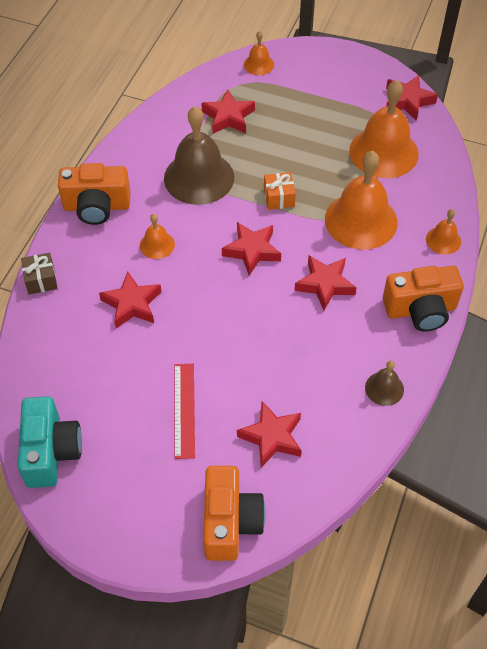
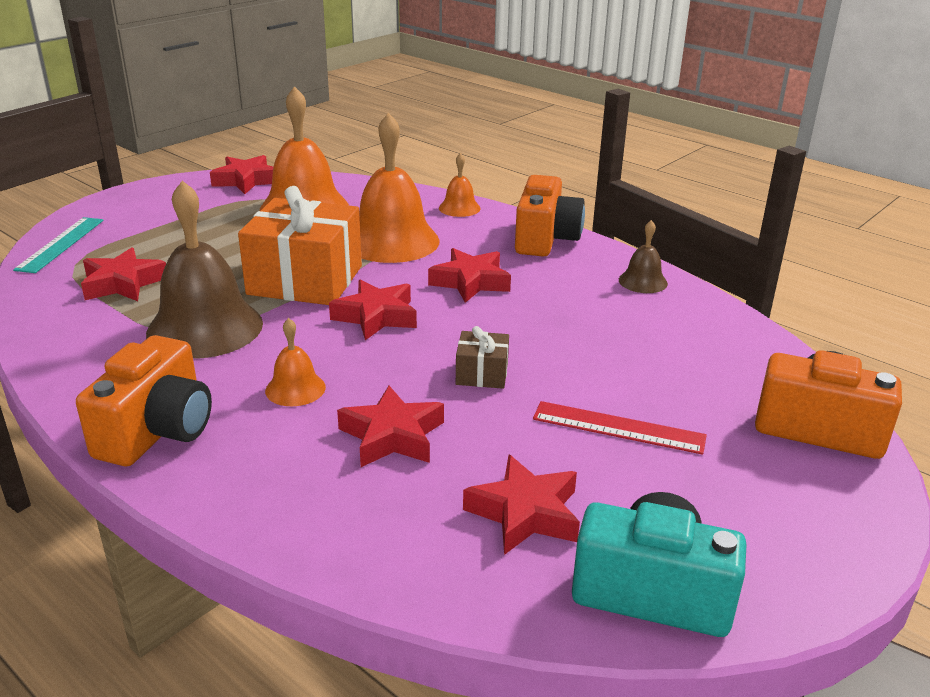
camera: 70 degrees left, 25 degrees down
(41, 280) = (259, 529): brown gift -> brown gift (482, 374)
(259, 64) = (60, 244): orange bell -> turquoise ruler
(272, 437) = (688, 367): red star -> red star (525, 513)
(279, 197) = (305, 280): orange gift -> orange gift, size x2.22

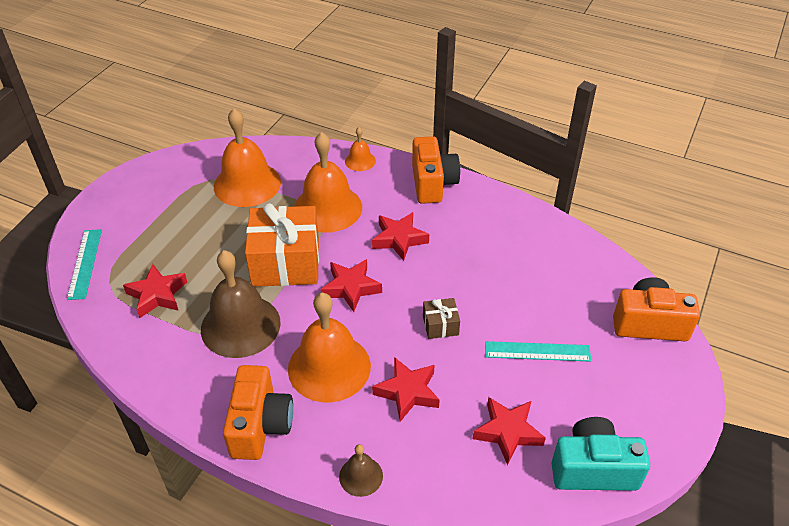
camera: 15 degrees left, 15 degrees up
(246, 181) = (187, 160): red star -> none
(295, 389) = (329, 367): orange bell -> orange bell, size x2.10
(618, 428) = (537, 351): red ruler -> turquoise ruler
(643, 281) = (511, 214): brown bell -> brown bell (361, 476)

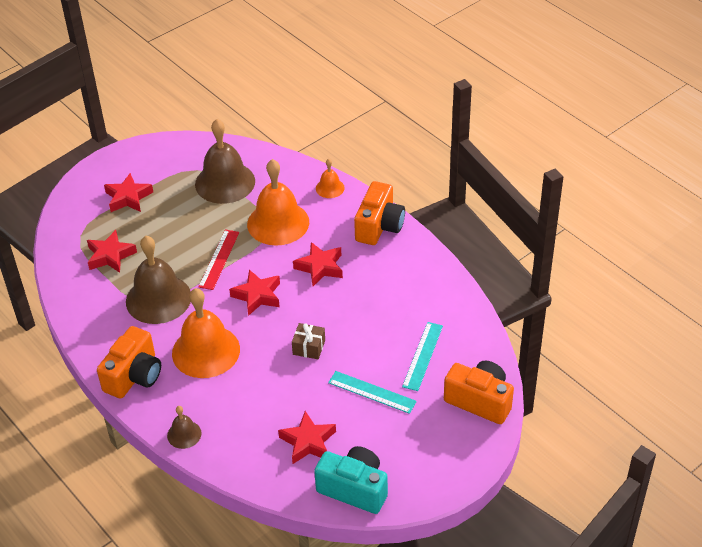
camera: 25 degrees right, 0 degrees up
(85, 263) = (70, 214): turquoise ruler -> turquoise ruler (422, 356)
(247, 184) = (225, 182): orange bell -> brown bell
(286, 262) = (219, 259): orange gift -> red ruler
(407, 392) = (252, 388): red star -> red star (128, 197)

